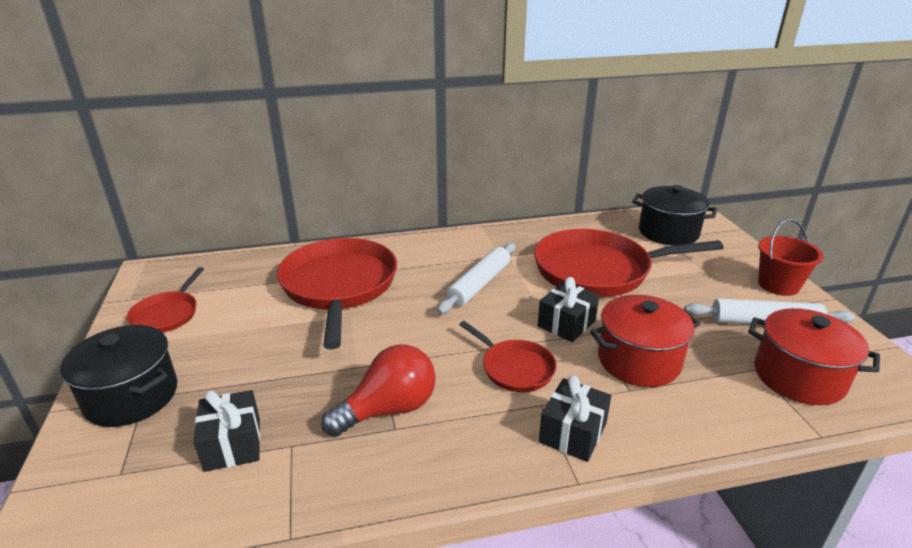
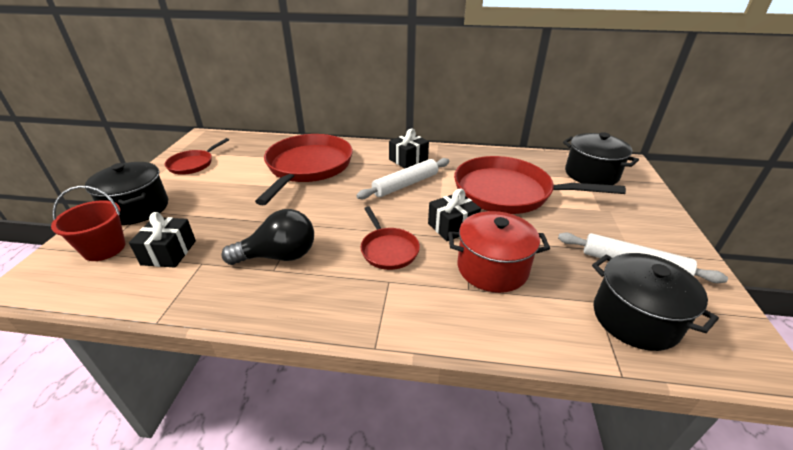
camera: 20 degrees right, 5 degrees up
(389, 409) = (279, 256): red light bulb -> black light bulb
(572, 433) = (398, 309): black gift -> black gift (408, 160)
(778, 285) = (669, 236): red bucket -> red bucket (104, 249)
(798, 377) = (635, 318): red pot -> black pot

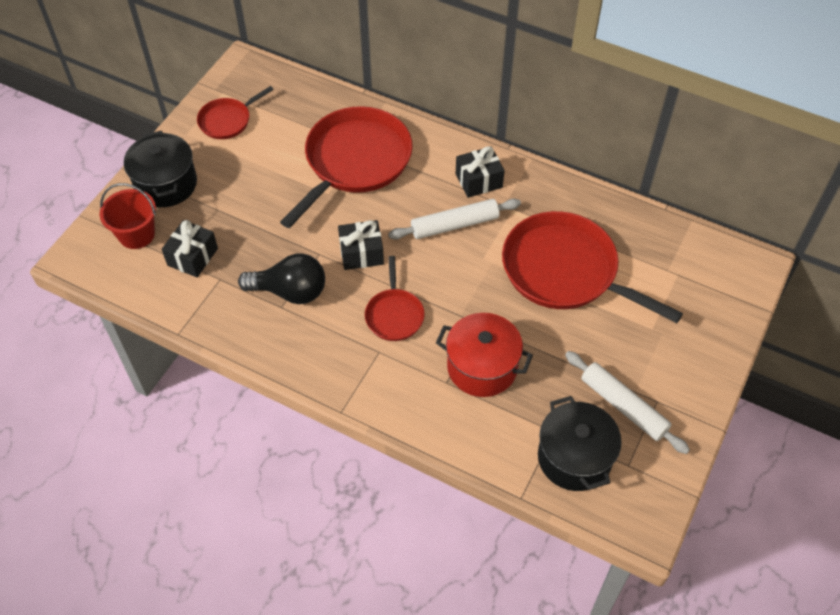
camera: 20 degrees right, 20 degrees up
(452, 226) = (473, 304): black gift -> black gift (361, 253)
(591, 174) = (690, 271): black pot -> none

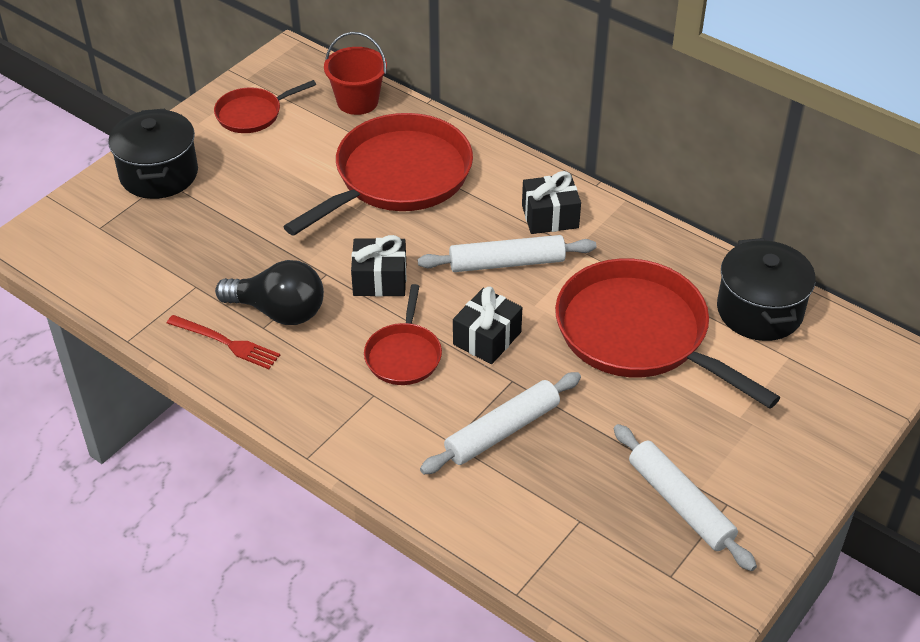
camera: 10 degrees right, 10 degrees down
(136, 234) = (108, 224): red bucket -> red bucket (357, 101)
(192, 257) = (169, 257): black gift -> black gift (487, 338)
(256, 324) = (226, 343): none -> red fork
(482, 367) = (502, 431): red pot -> white rolling pin
(574, 458) = (599, 556): black pot -> black pot (759, 311)

